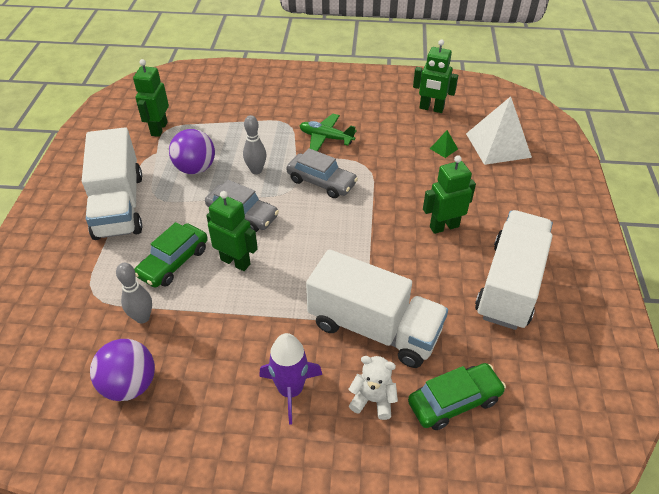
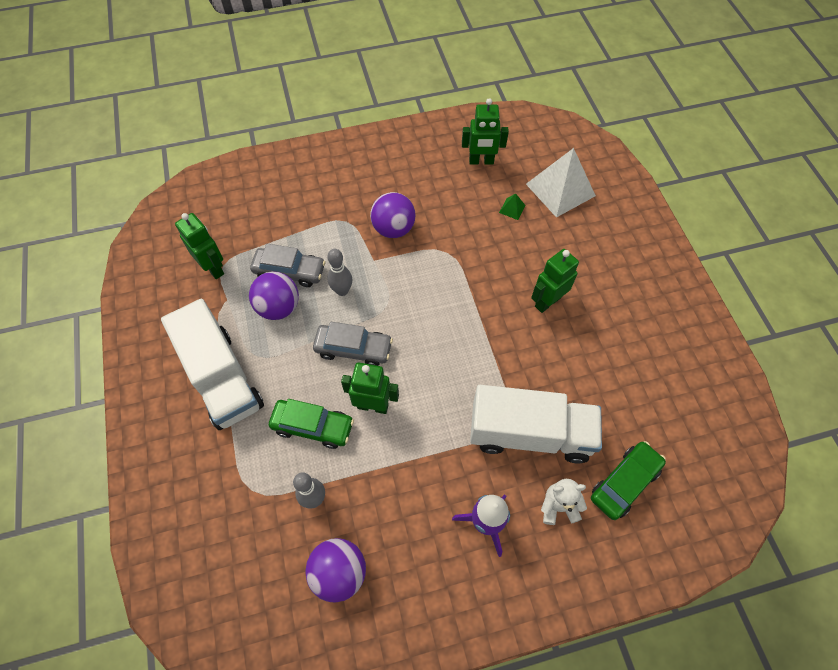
camera: 20 degrees left, 15 degrees up
(159, 129) = (213, 268): green robot -> green robot turned 150 degrees clockwise
(173, 262) = (313, 427): green car -> green car turned 90 degrees counterclockwise
(321, 182) = (413, 285): grey car -> grey car (289, 271)
(326, 138) = (393, 229): green plane -> purple ball
(510, 284) = (627, 347): white truck -> none

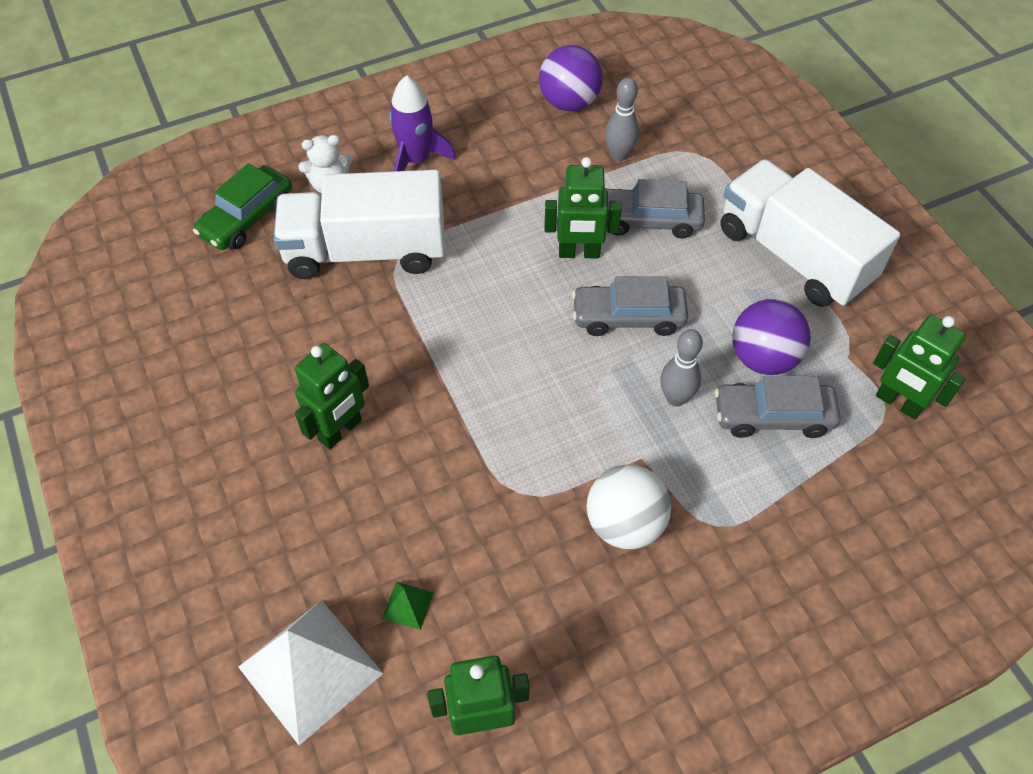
camera: 170 degrees right, 5 degrees down
(313, 427) = (649, 220): green car -> grey car
(393, 229) = (624, 524): purple ball -> white ball

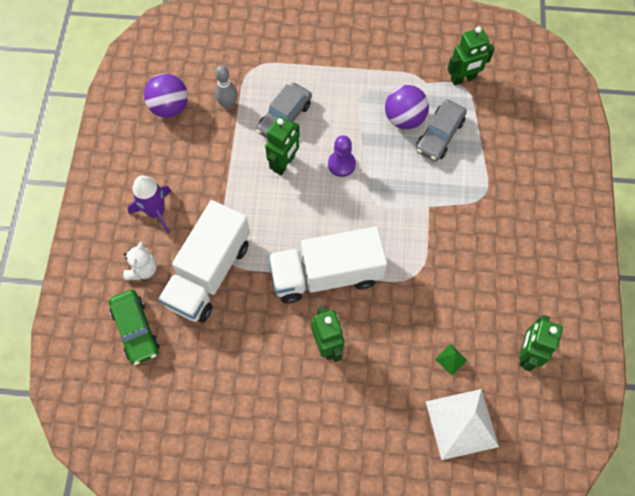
camera: 60 degrees left, 10 degrees up
(624, 524) = (461, 235): white ball -> none
(628, 317) = (341, 164): grey car -> purple pawn
(675, 398) = (404, 171): grey bowling pin -> none
(794, 255) = (352, 66): white truck -> white truck (326, 275)

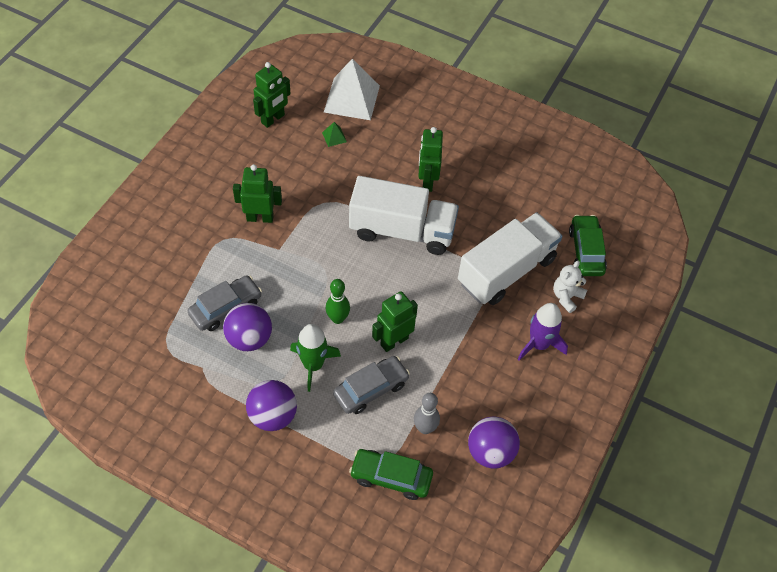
camera: 160 degrees left, 10 degrees down
(239, 61) = (391, 477): none -> green car
(341, 118) = (313, 365): none -> green rocket
(341, 164) = (338, 318): purple pawn -> green bowling pin
(350, 69) = (273, 416): none -> purple ball
(463, 79) = (161, 355): green robot -> green robot (260, 218)

